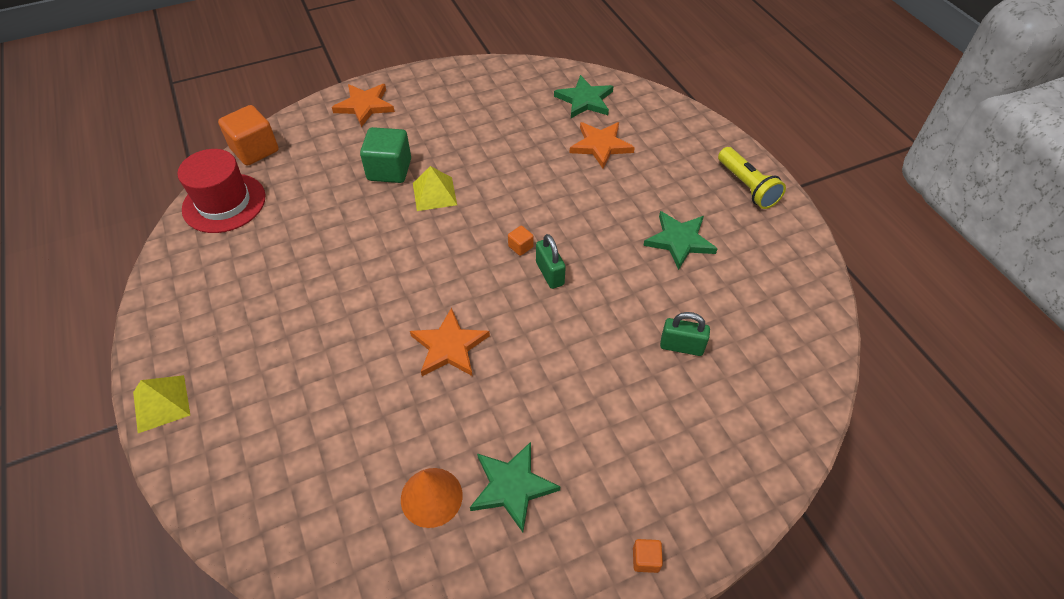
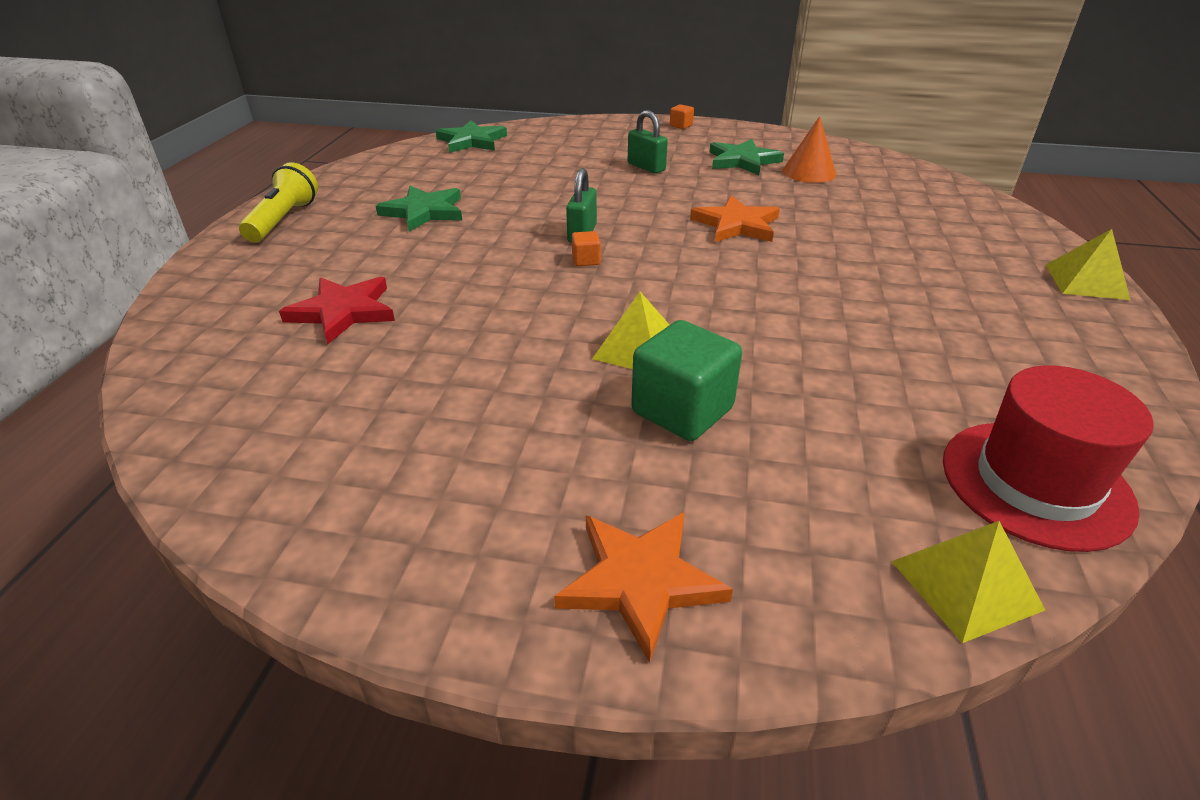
camera: 145 degrees left, 15 degrees down
(255, 150) = (965, 585): orange cube -> yellow pyramid
(585, 100) = (247, 379): green star -> green star (472, 141)
(600, 146) = (343, 312): orange star -> red star
(681, 346) = (533, 169): green padlock -> green padlock (646, 167)

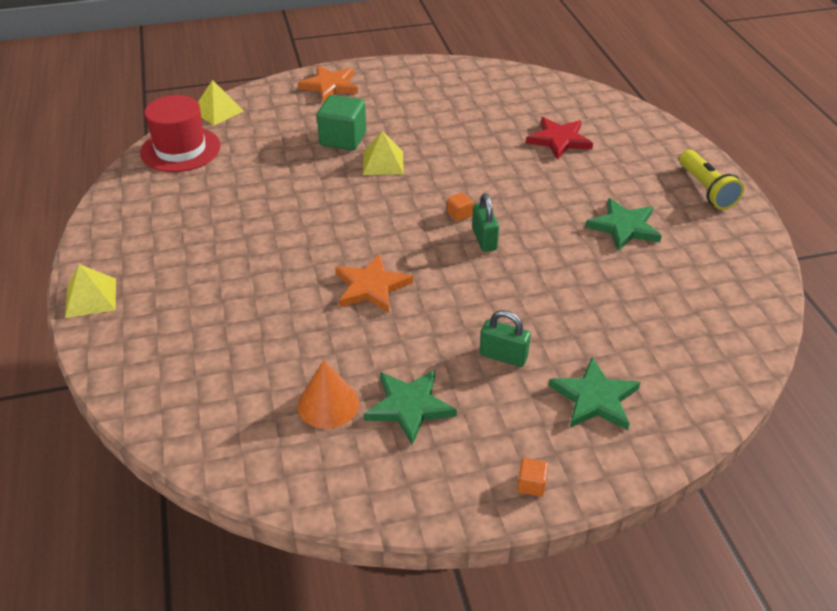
camera: 155 degrees right, 5 degrees up
(472, 141) = (727, 349): green star -> green star (595, 398)

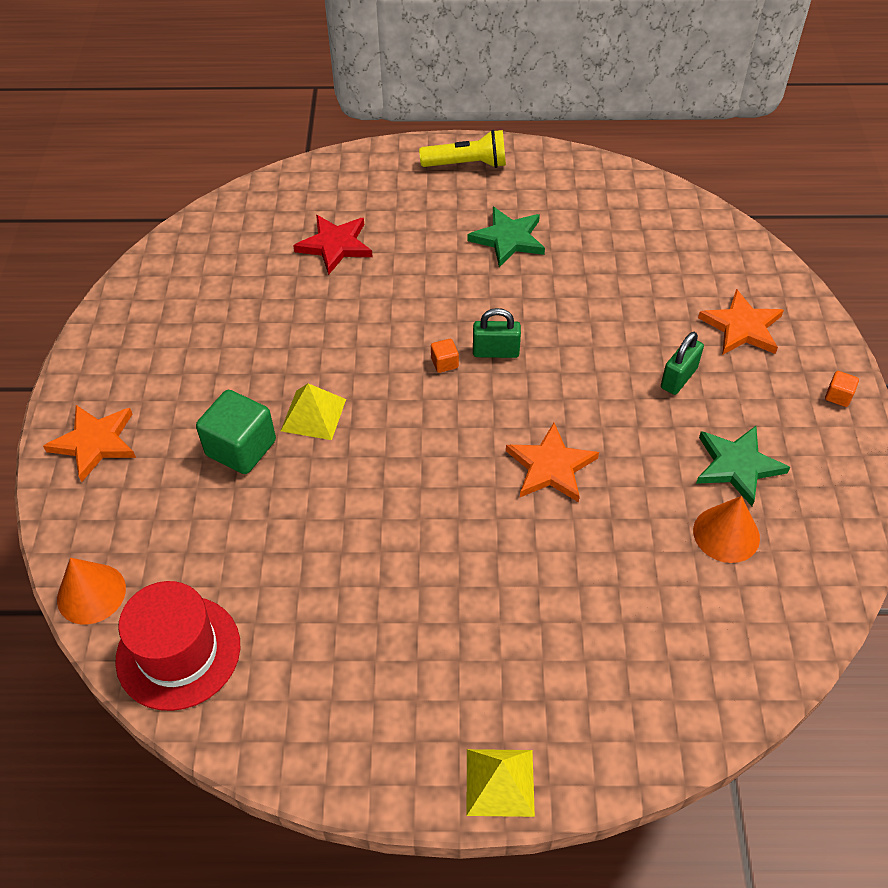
camera: 75 degrees left, 10 degrees up
(218, 111) = (91, 593): yellow pyramid -> orange cone
(595, 398) = (742, 327): green star -> orange star

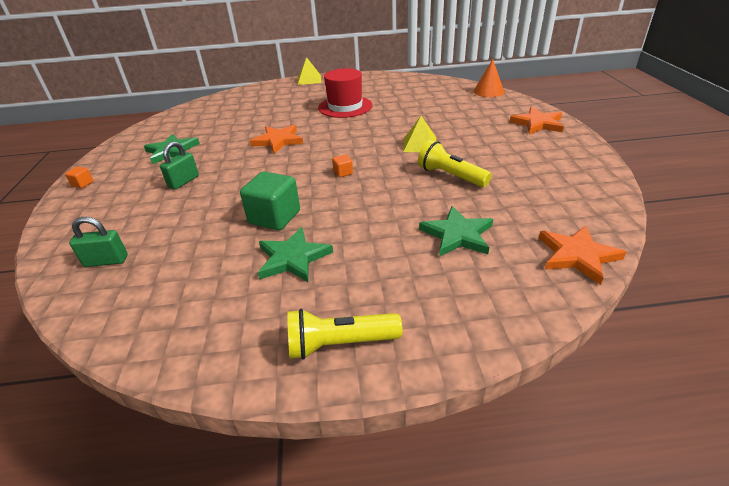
camera: 175 degrees right, 15 degrees down
(178, 652) = (439, 85): red hat -> red hat (345, 107)
(241, 448) = (454, 130): green cube -> green cube (274, 217)
(300, 334) = (450, 176): none -> yellow flashlight
(335, 245) = (457, 235): red star -> green star
(495, 352) = (307, 181): green padlock -> green padlock (106, 261)
(726, 534) = (194, 131): orange cone -> none
(742, 327) = (117, 213): orange star -> orange star (577, 255)

